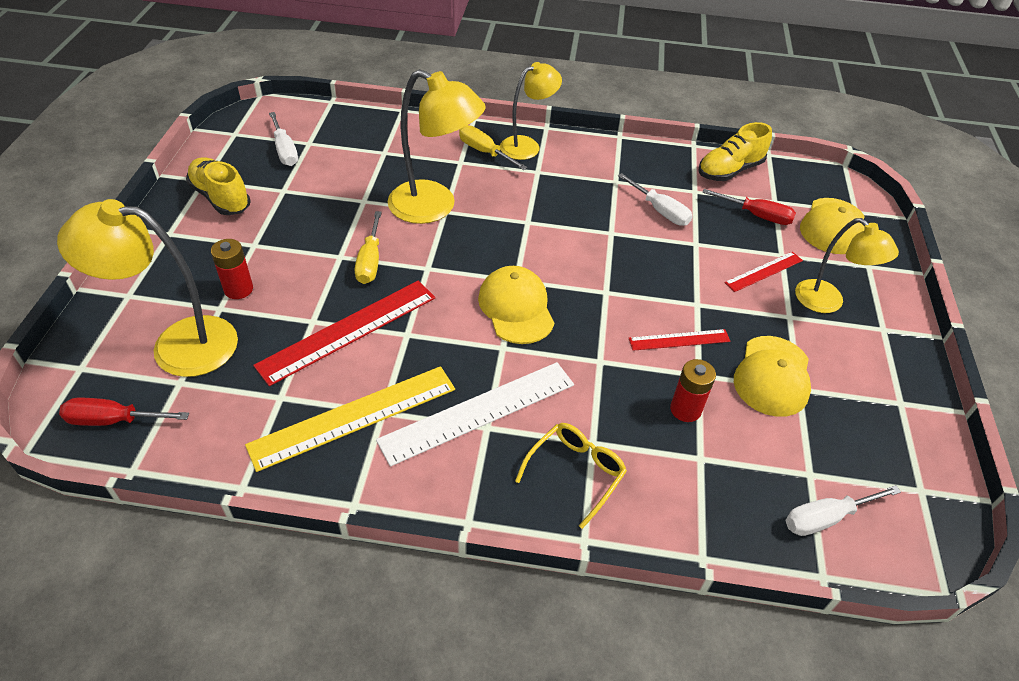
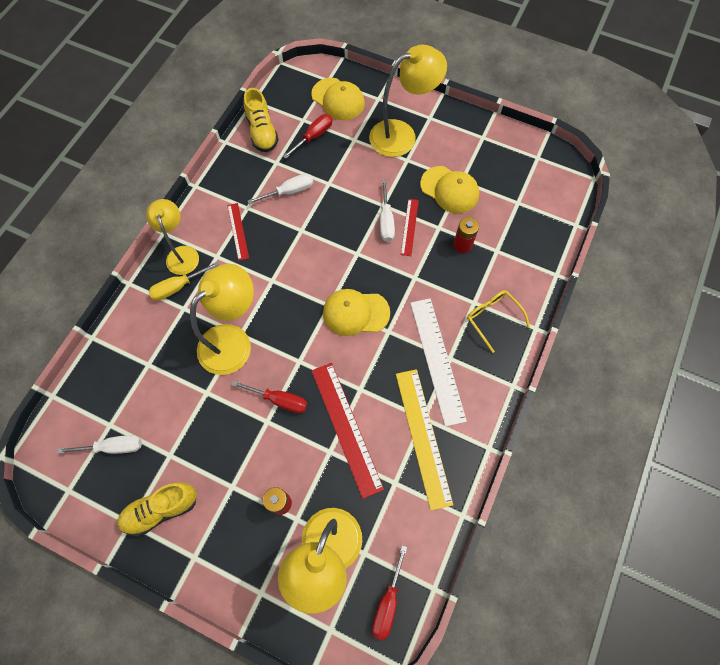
camera: 70 degrees left, 20 degrees up
(370, 261) = (279, 400): yellow screwdriver -> red screwdriver
(764, 271) = (366, 156): red ruler -> red ruler (238, 231)
(826, 518) = (545, 207): white screwdriver -> white screwdriver (386, 221)
(827, 302) = (402, 135): yellow lamp -> yellow lamp, size x1.54

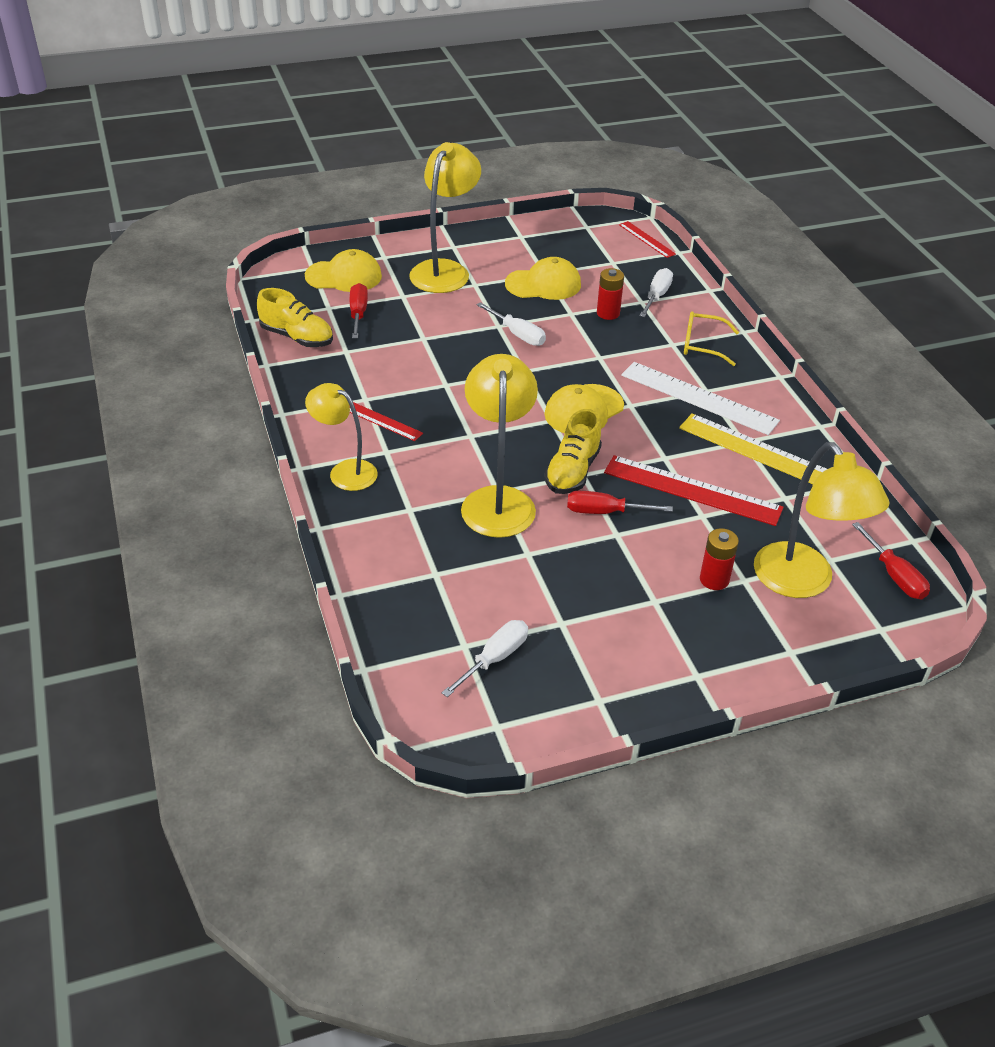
camera: 45 degrees left, 25 degrees down
(161, 509) = (614, 667): yellow shoe -> yellow shoe (572, 471)
(178, 287) = (379, 497): yellow screwdriver -> none
(279, 400) = (605, 512): red screwdriver -> red screwdriver turned 150 degrees counterclockwise
(289, 192) = (392, 364): white screwdriver -> white screwdriver (656, 296)
(409, 227) = (544, 327): red ruler -> red ruler (646, 239)

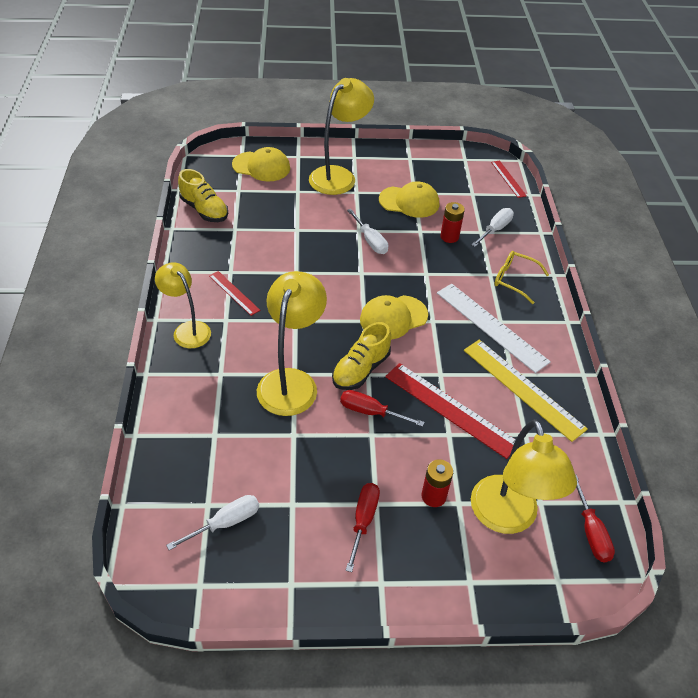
camera: 15 degrees right, 5 degrees up
(358, 314) = (257, 200): red screwdriver -> red screwdriver (363, 521)

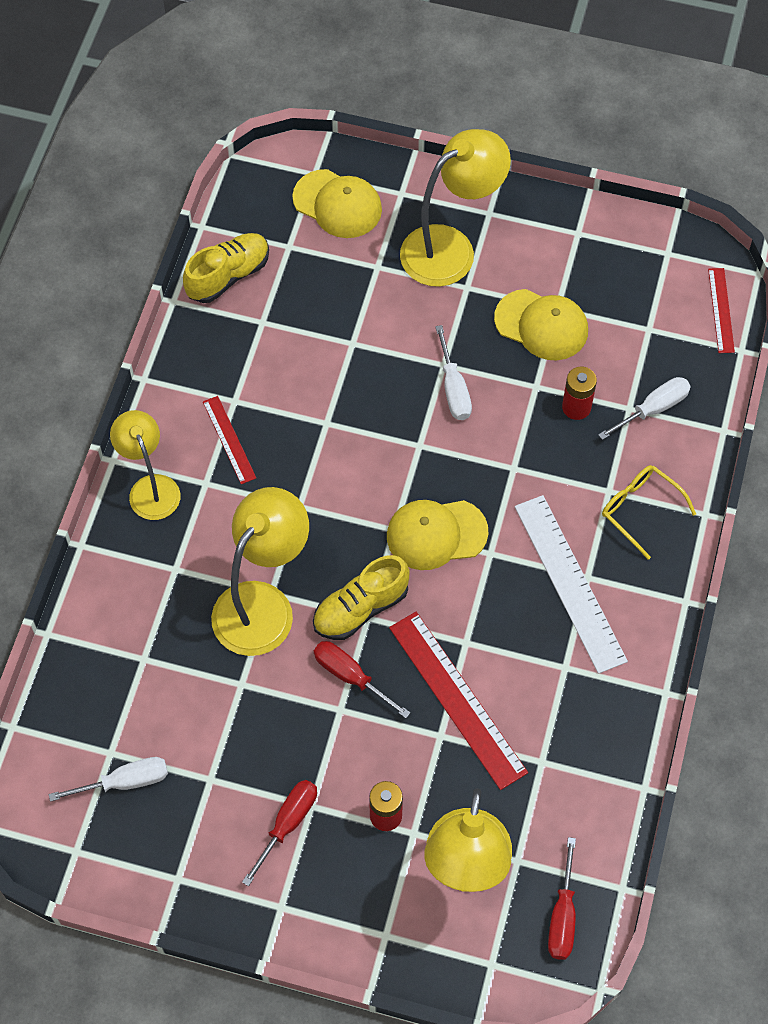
camera: 20 degrees right, 15 degrees up
(204, 210) = (228, 276): yellow shoe -> yellow shoe turned 105 degrees counterclockwise
(523, 388) = (570, 693): yellow ruler -> none

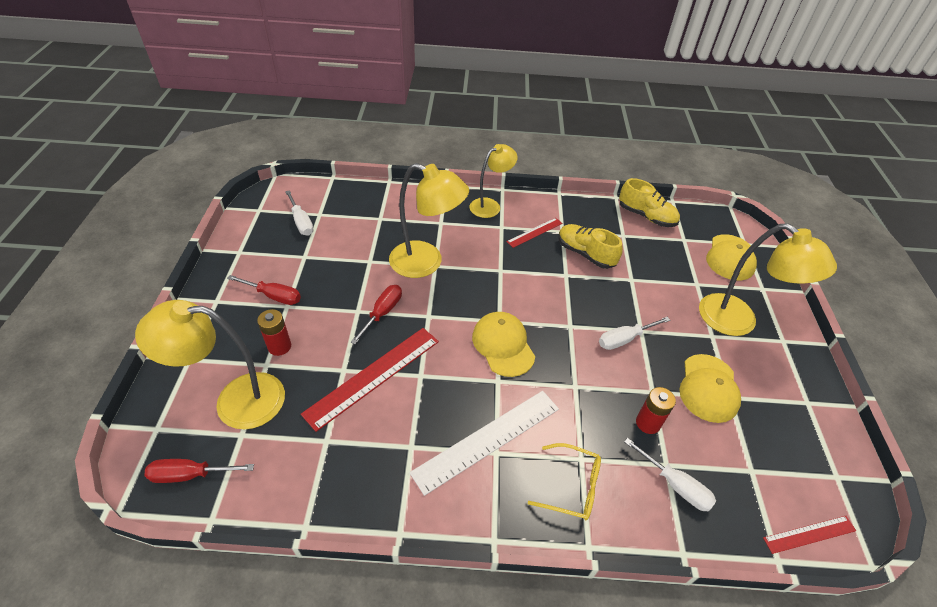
camera: 75 degrees right, 15 degrees down
(360, 608) = (434, 311): yellow shoe -> yellow shoe (585, 254)
(640, 510) = (572, 487): yellow glasses -> yellow glasses turned 75 degrees clockwise

